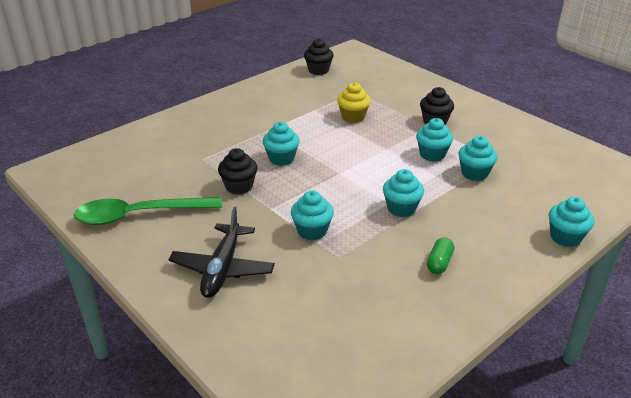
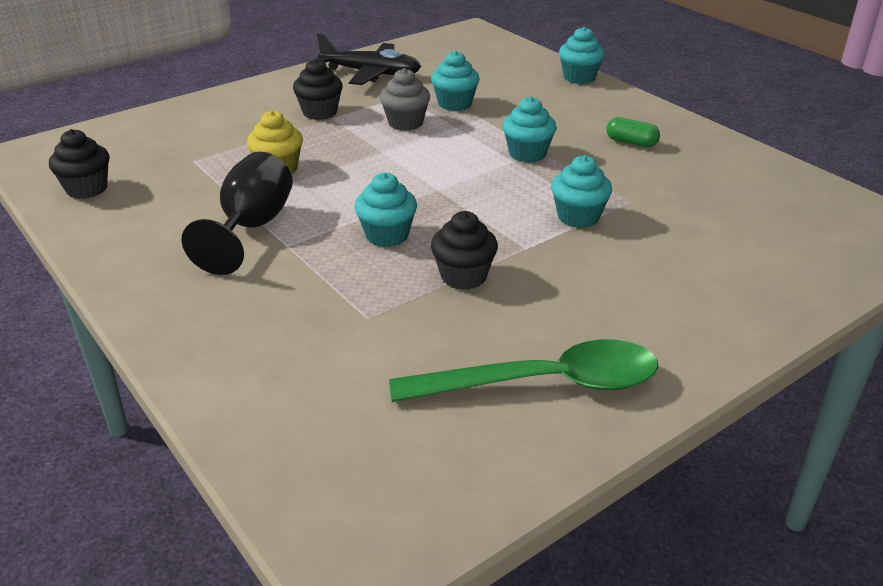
camera: 85 degrees left, 0 degrees up
(139, 215) = (543, 384): green spoon -> green spoon turned 90 degrees counterclockwise
(222, 269) = (672, 290): black plane -> black plane (371, 73)
(286, 117) = (251, 227): none -> black goblet
(432, 154) = (405, 123): turquoise cupcake -> grey cupcake

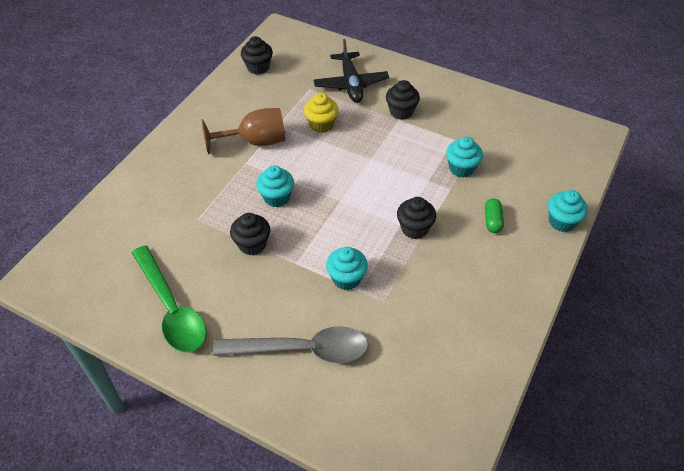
camera: 65 degrees right, 15 degrees up
(251, 227) = (255, 142): black goblet -> brown goblet
(371, 73) = (475, 111): black plane -> black plane (351, 84)
(405, 123) = (415, 155): grey cupcake -> none
(527, 154) = (414, 228): turquoise cupcake -> black cupcake
(631, 142) = (471, 281): green capsule -> green capsule (492, 221)
(682, 278) = (302, 350): none -> grey spoon

